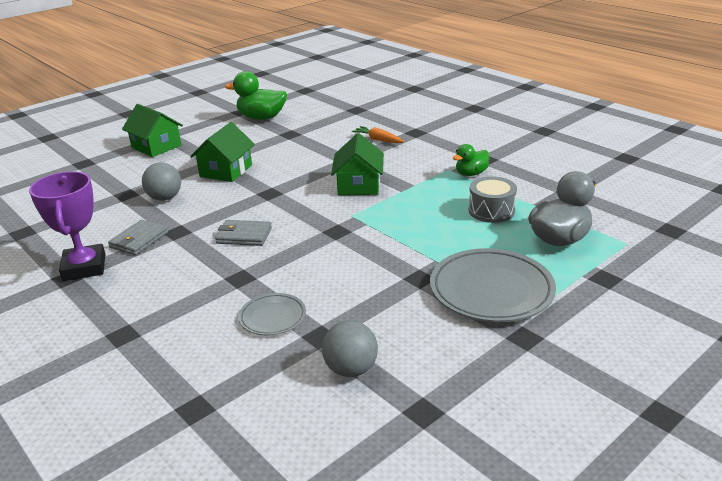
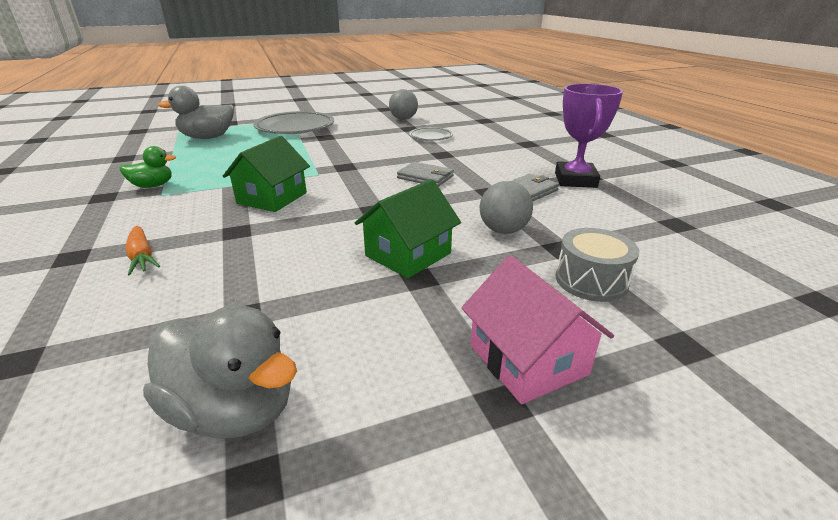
camera: 160 degrees left, 0 degrees up
(156, 146) = (528, 360): green house -> pink house
(261, 118) = (234, 409): green duck -> grey duck
(491, 211) = (209, 157): grey drum -> grey drum (591, 280)

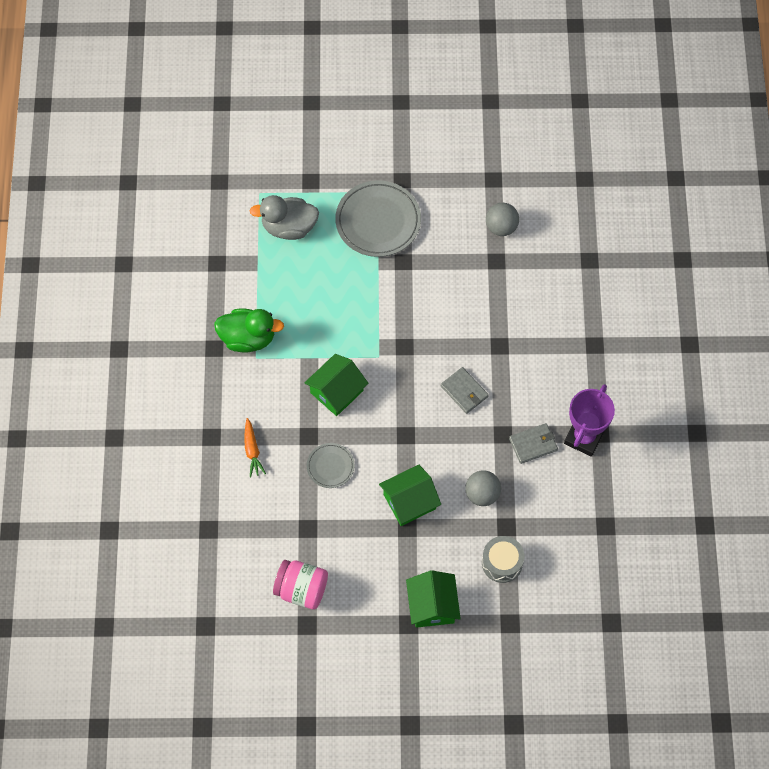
camera: 20 degrees right, 35 degrees up
(153, 186) = (248, 338): green duck -> green duck, size x1.66
(234, 409) = (301, 589): grey duck -> pink jar
(430, 137) = (508, 295): grey plate -> grey plate (330, 466)
(528, 360) = (432, 606): pink house -> green house

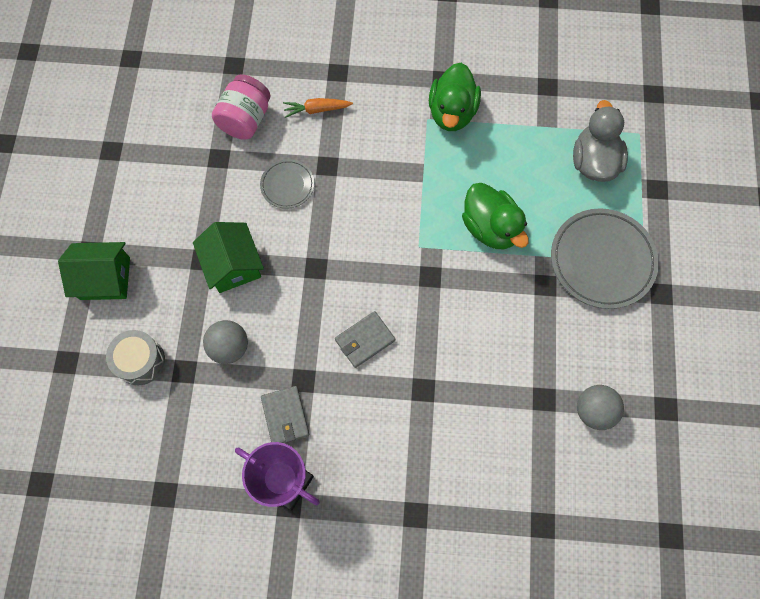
camera: 95 degrees right, 5 degrees up
(301, 589) = (150, 148): pink jar -> pink jar (245, 119)
(336, 391) = (378, 198): green house -> none
(356, 303) = (490, 228): none -> green duck

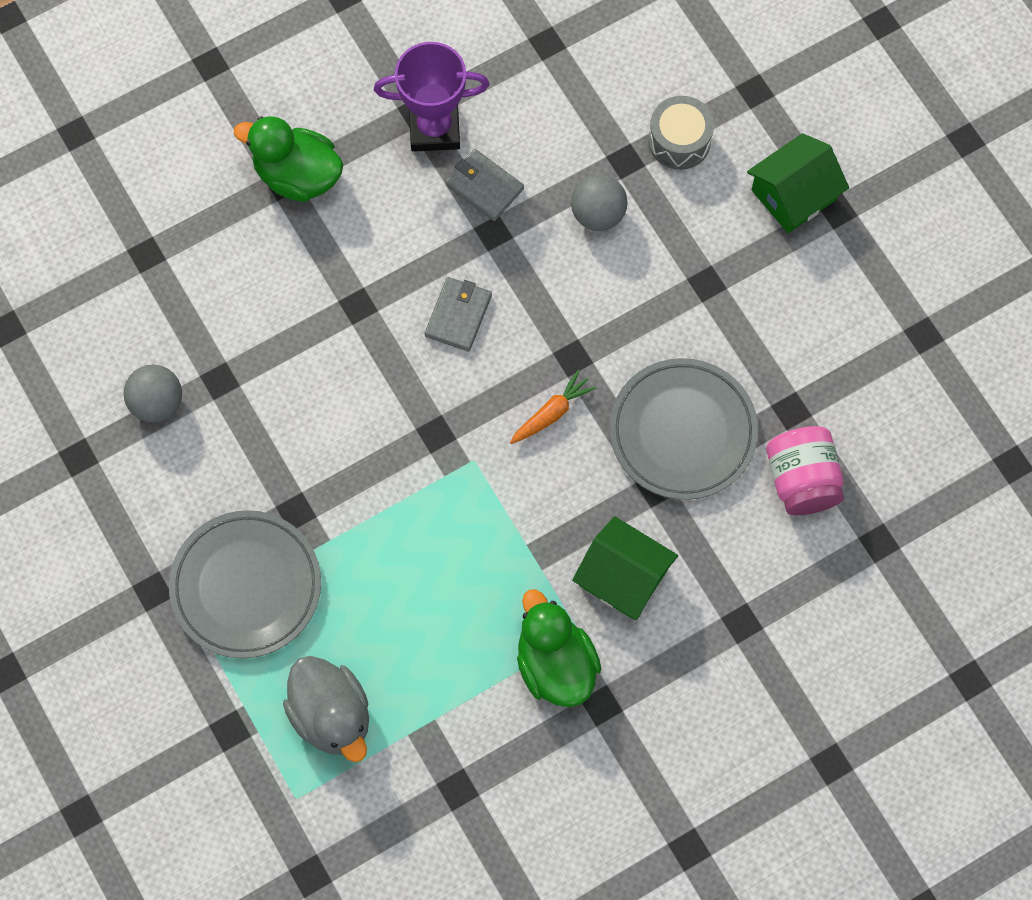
camera: 145 degrees right, 0 degrees up
(233, 265) = (668, 300): green house -> green house (623, 577)
(287, 185) = (682, 432): grey plate -> grey plate, size x1.89
(317, 110) = (726, 552): orange carrot -> orange carrot (551, 413)
(490, 228) = (404, 540): green duck -> green duck (297, 175)

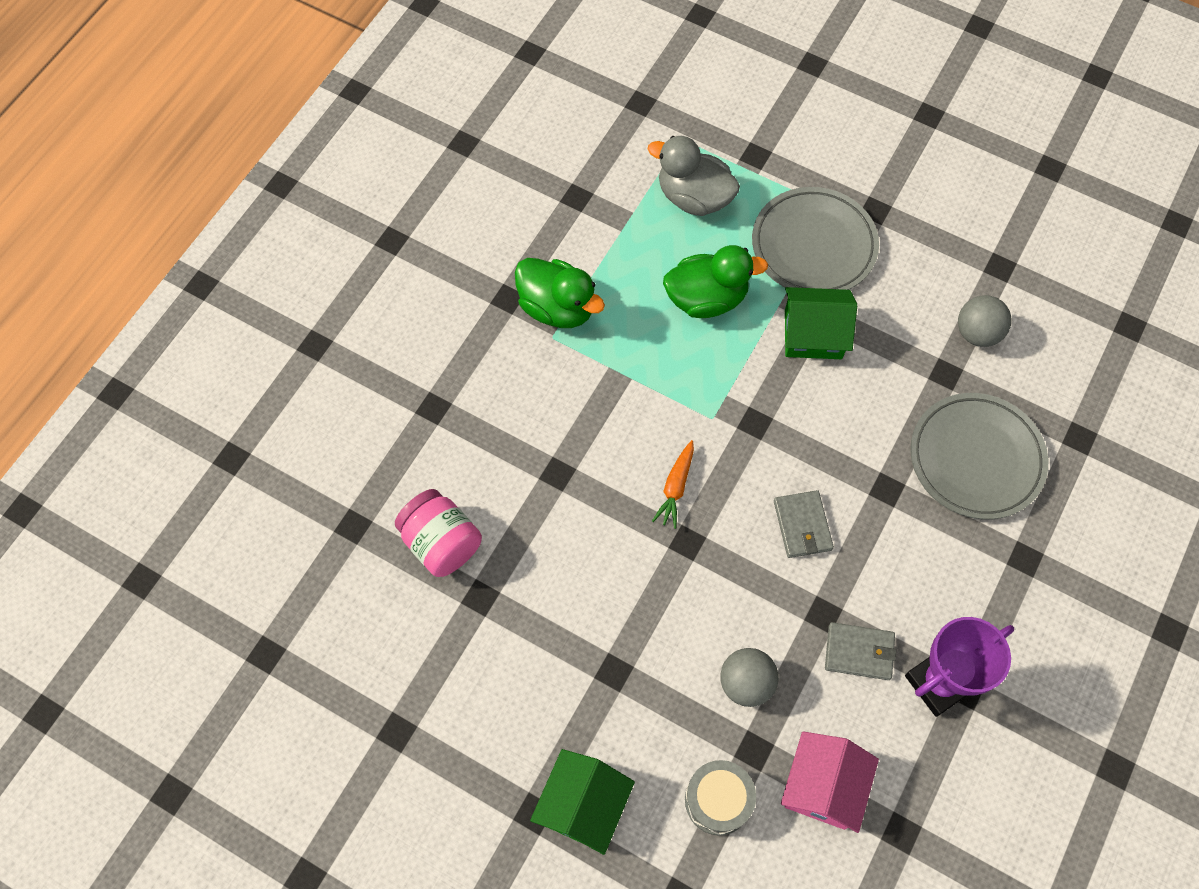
camera: 150 degrees right, 5 degrees down
(297, 175) = (1018, 571): green duck -> green duck (706, 298)
(586, 105) = (823, 787): none -> pink house
(623, 577) = (543, 393): green house -> green house (813, 334)
(682, 432) = (561, 530): grey plate -> grey plate (976, 459)

